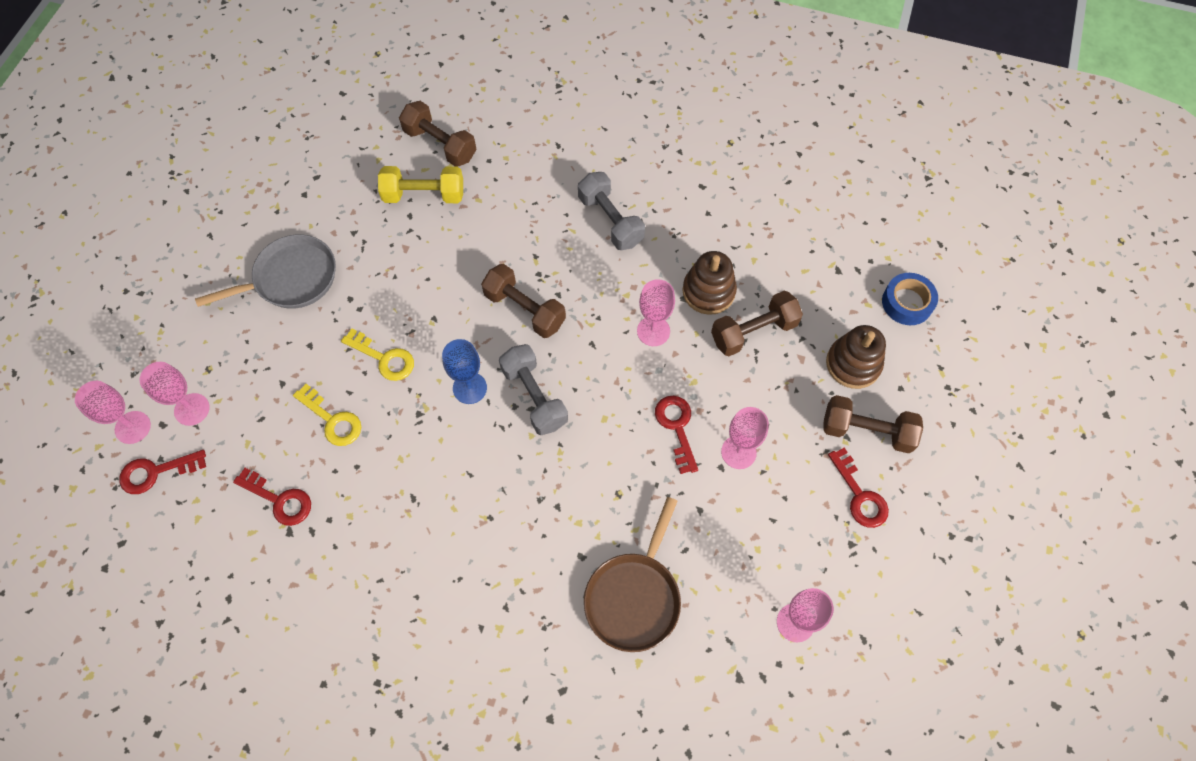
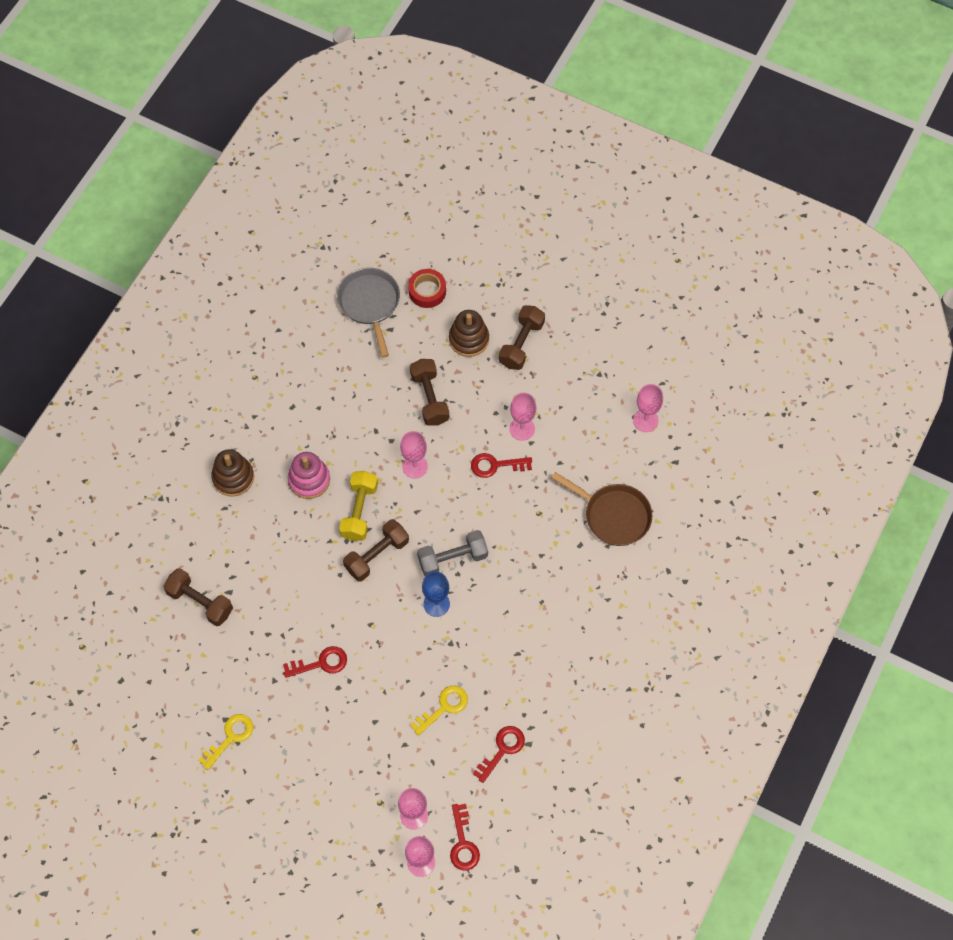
camera: 80 degrees left, 0 degrees up
(290, 279) = (309, 734): grey pan -> grey pan (370, 304)
(384, 358) = (398, 665): yellow key -> yellow key (230, 737)
(424, 195) = (250, 620): yellow dumbbell -> yellow dumbbell (359, 511)
(440, 144) = (200, 602): brown dumbbell -> brown dumbbell turned 75 degrees clockwise
(610, 220) = (309, 480): grey dumbbell -> pink stacking toy
(708, 291) = (389, 421): brown stacking toy -> brown stacking toy (233, 477)
(860, 495) = (566, 360): red key -> red key (321, 663)
(907, 303) = (427, 291): blue tape -> red tape

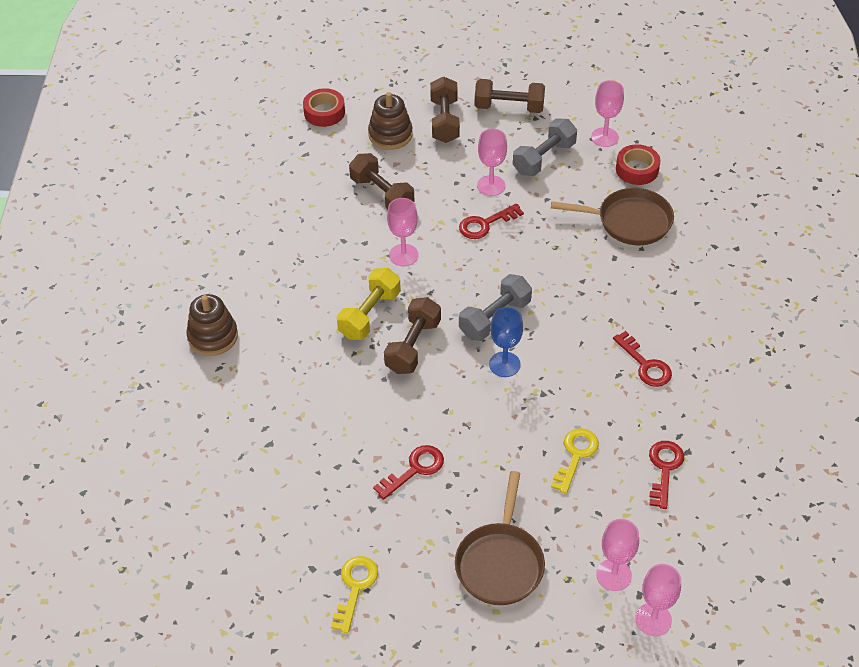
camera: 25 degrees left, 15 degrees down
(200, 602) = (241, 466): brown dumbbell -> brown dumbbell (509, 107)
(309, 480) = (298, 307): pink stacking toy -> none
(340, 767) = (500, 562): none -> brown pan
(359, 511) = (370, 314): yellow dumbbell -> yellow dumbbell turned 45 degrees clockwise
(370, 304) = (272, 141): grey pan -> none
(463, 843) = (686, 578): red key -> red key (645, 365)
(581, 420) = (544, 158): none -> grey dumbbell
(652, 466) = (637, 169): none -> red tape

